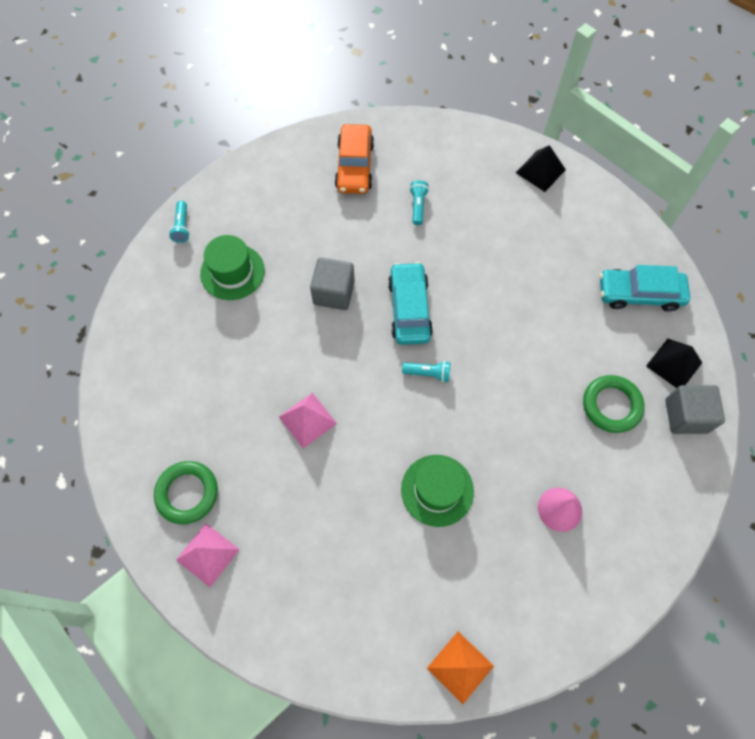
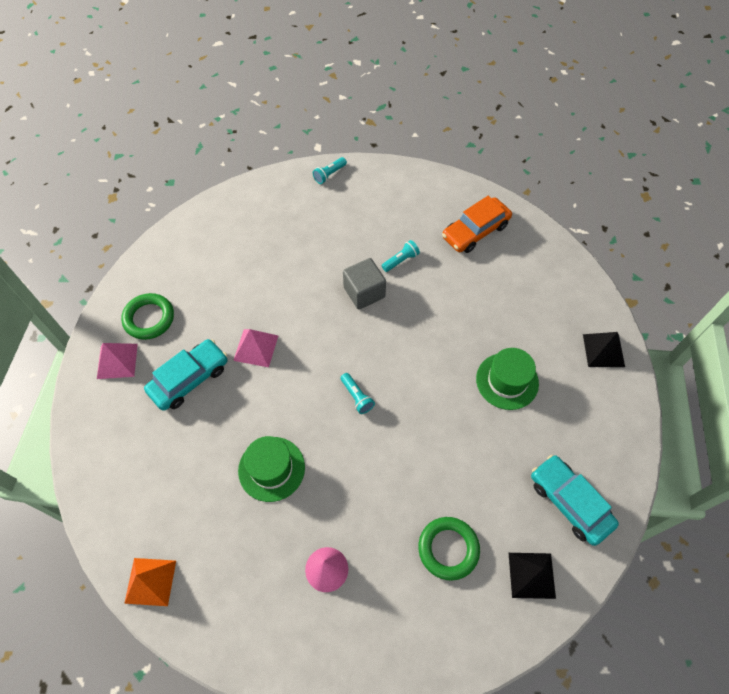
camera: 50 degrees right, 5 degrees down
(232, 272) = (323, 225): green hat -> green hat (507, 381)
(409, 309) = (396, 347): turquoise car -> turquoise car (189, 379)
(418, 206) = (484, 292): turquoise flashlight -> turquoise flashlight (401, 260)
(686, 416) = (493, 618): grey cube -> none

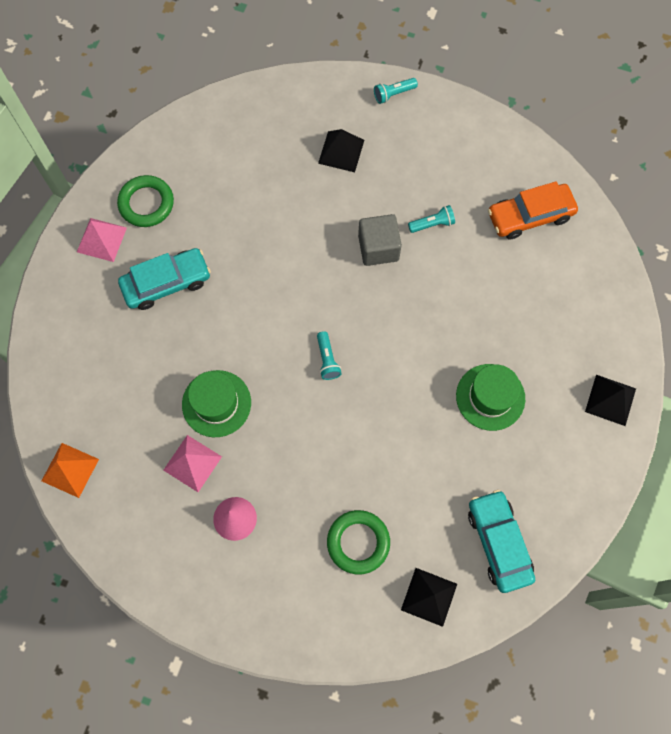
camera: 20 degrees right, 10 degrees up
(256, 347) = (243, 272): pink pyramid -> pink pyramid (192, 463)
(303, 228) = (341, 151): none -> black pyramid

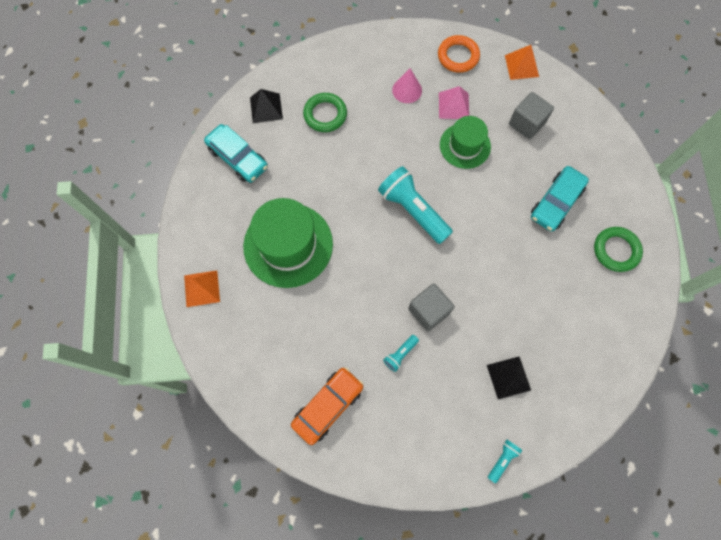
camera: 150 degrees right, 0 degrees up
(101, 239) = (623, 208): pink pyramid -> none
(125, 390) = (526, 123): none -> grey cube
(137, 530) = (458, 56): none -> orange ring
(327, 359) = (413, 210): turquoise flashlight -> turquoise flashlight, size x2.19
(490, 397) = (288, 245): green hat -> green hat, size x1.65
(610, 400) = (201, 288): black pyramid -> orange pyramid

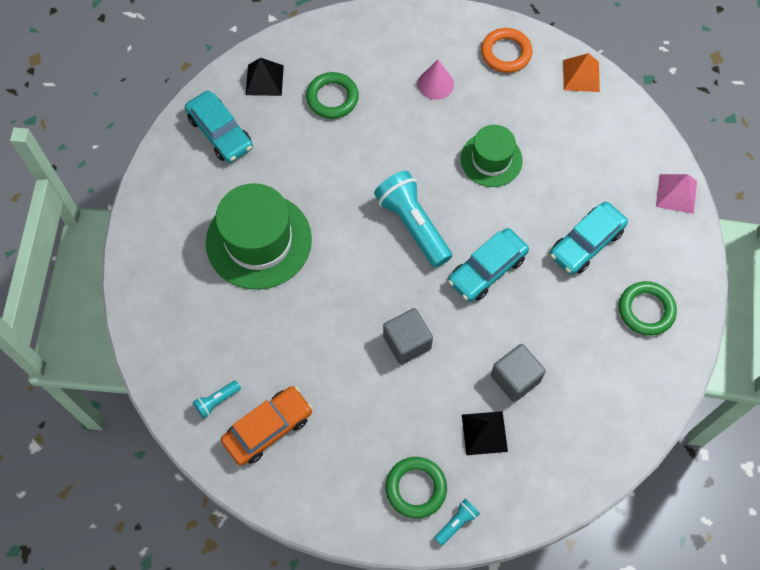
camera: 10 degrees right, 5 degrees down
(201, 288) = (150, 273): orange pyramid -> none
(400, 354) = (363, 385): turquoise flashlight -> turquoise flashlight (217, 401)
(454, 105) = (488, 110): pink pyramid -> pink pyramid (676, 193)
(462, 436) = (416, 488): none -> green ring
(481, 238) = (487, 269): none -> turquoise car
(526, 123) = (571, 145): grey cube -> grey cube (515, 378)

